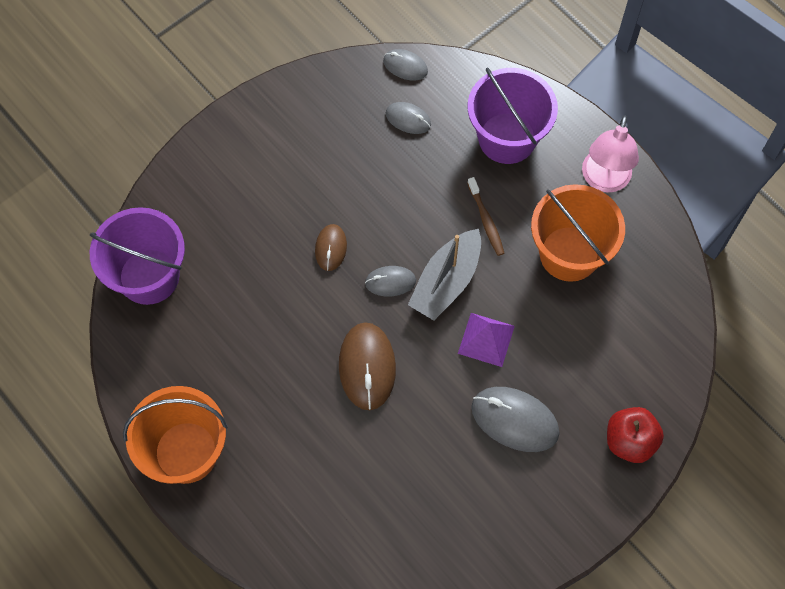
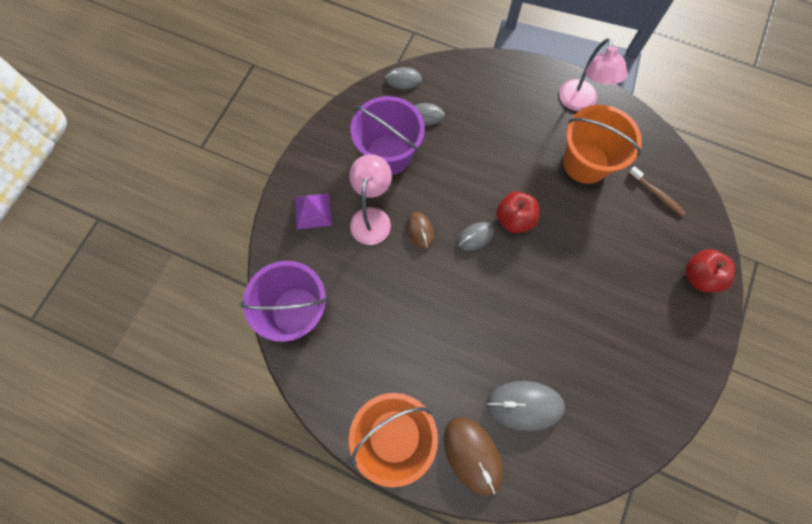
camera: 25 degrees left, 5 degrees up
(284, 210) = (372, 217): none -> pink lamp
(367, 367) = (493, 307): brown mouse -> brown mouse (472, 455)
(446, 282) = (514, 219): grey boat -> red apple
(486, 220) = (517, 163): brown toothbrush -> brown toothbrush (656, 194)
(486, 339) = (564, 248): purple pyramid -> purple pyramid (313, 211)
(507, 138) = (500, 101): purple bucket -> purple bucket (389, 154)
(514, 420) = (615, 297): grey mouse -> grey mouse (525, 405)

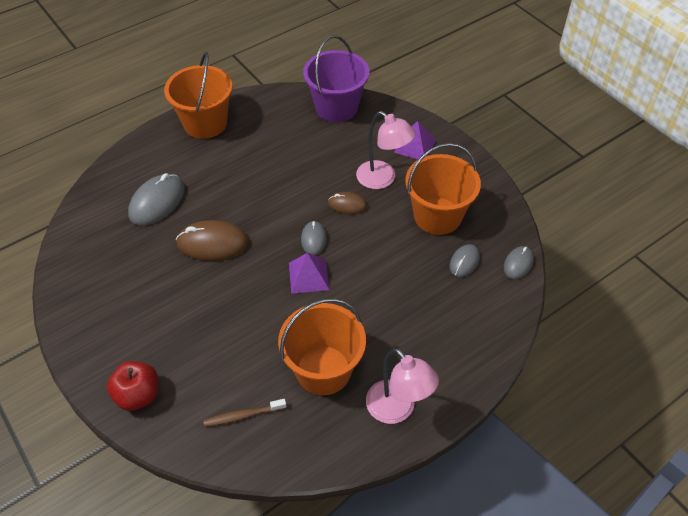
camera: 120 degrees right, 20 degrees down
(389, 154) = (437, 216): purple bucket -> orange bucket
(472, 455) = (154, 157): brown mouse -> brown mouse (212, 243)
(514, 219) = (308, 276): red apple -> purple pyramid
(579, 103) = (397, 410): pink lamp -> pink lamp turned 150 degrees counterclockwise

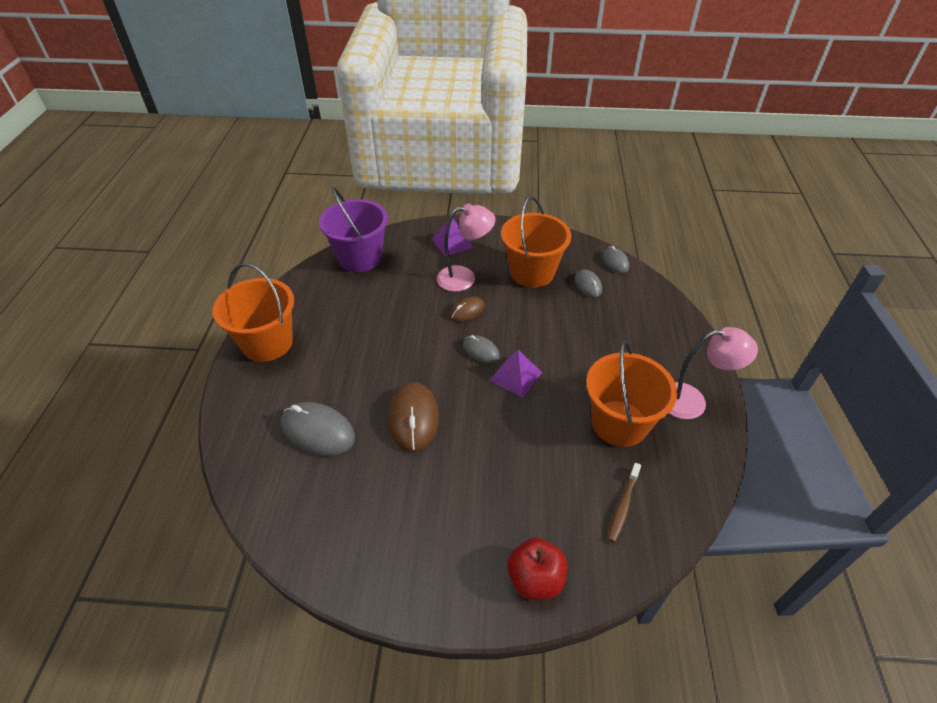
camera: 50 degrees left, 5 degrees down
(157, 202) = (318, 431): grey mouse -> grey mouse turned 45 degrees counterclockwise
(212, 243) = (413, 418): brown mouse -> brown mouse turned 45 degrees counterclockwise

